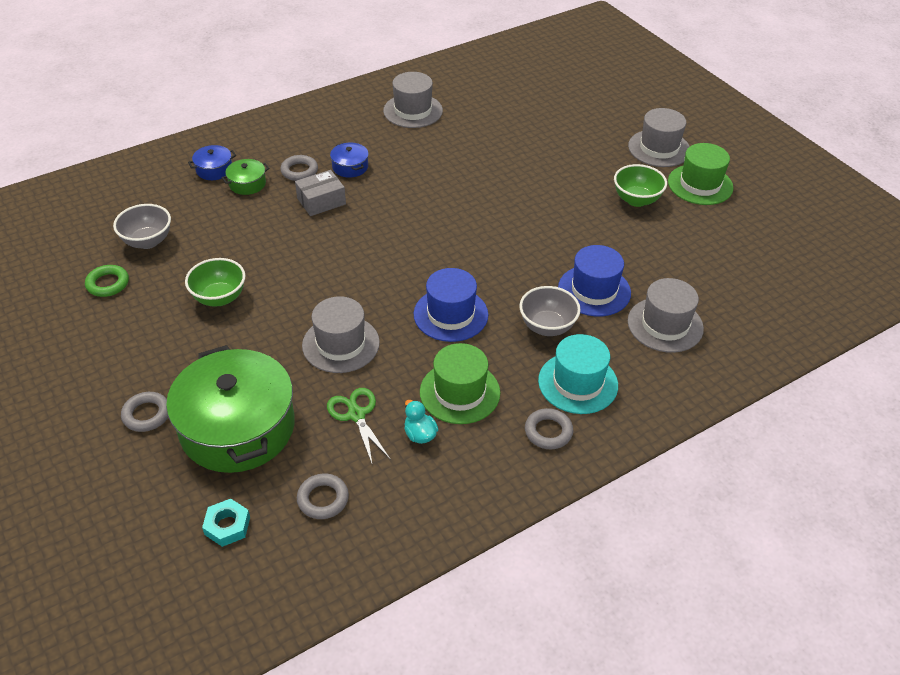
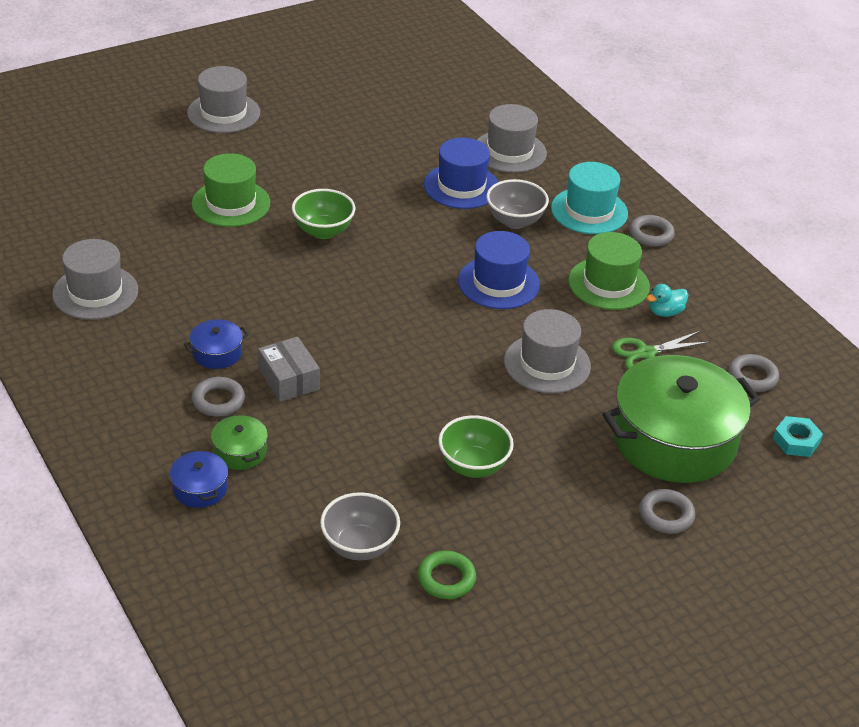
camera: 90 degrees left, 5 degrees down
(636, 200) = (316, 141): green bowl -> green bowl (323, 231)
(700, 184) = (295, 98): green hat -> green hat (231, 203)

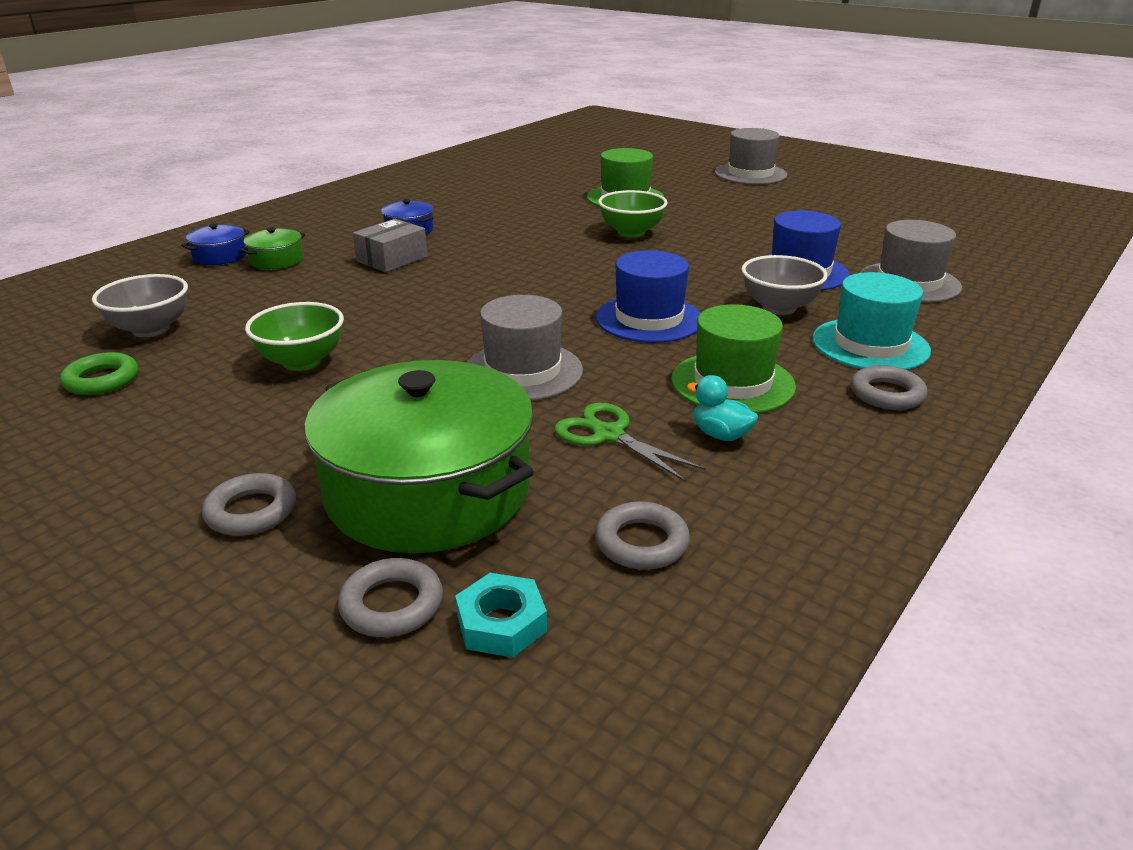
camera: 70 degrees right, 10 degrees down
(95, 292) = (453, 184): grey hat -> none
(218, 400) = (343, 241): grey ring -> grey ring (392, 604)

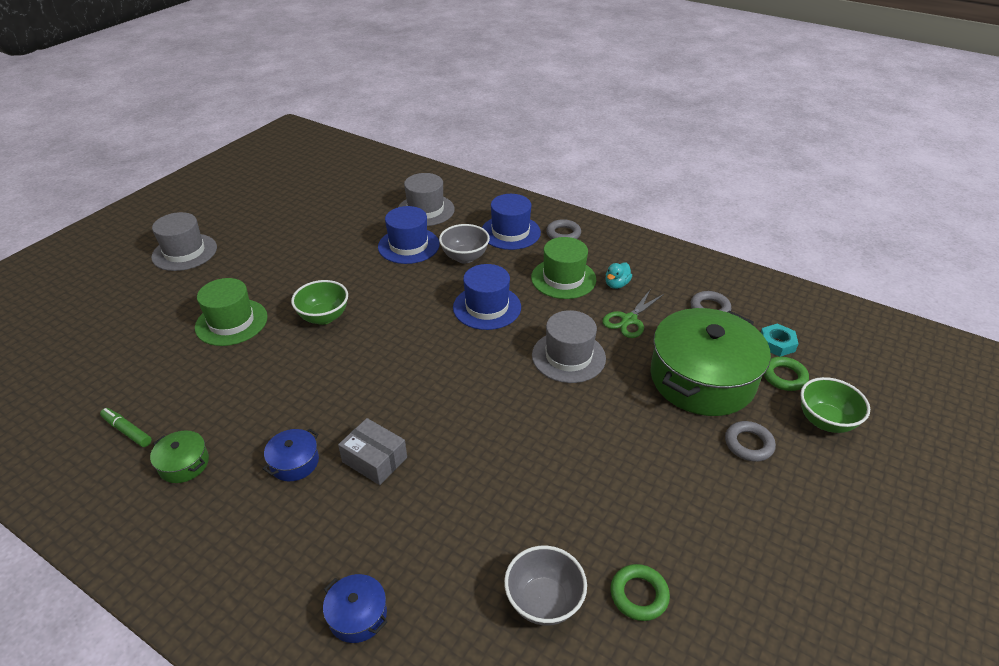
camera: 95 degrees left, 10 degrees up
(276, 260) = (373, 554): green pot -> green pot (184, 464)
(302, 361) = (580, 470): green bowl -> green bowl (825, 421)
(392, 604) = (784, 377): grey ring -> green ring
(480, 178) = (127, 431): none -> green marker
(870, 345) = (510, 232): turquoise hat -> blue hat

